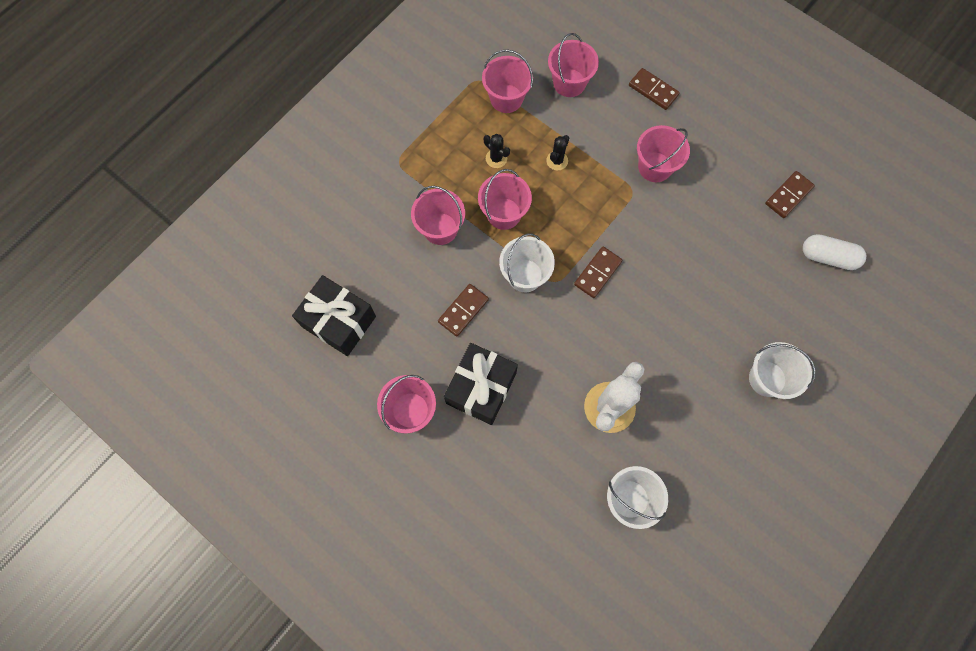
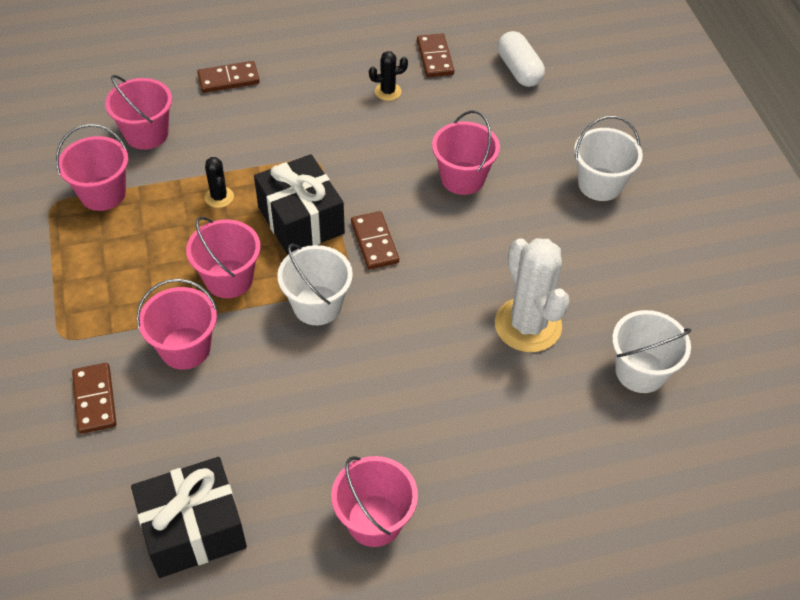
camera: 55 degrees left, 20 degrees down
(463, 310) = (303, 388): brown domino -> brown domino (94, 400)
(481, 388) = (409, 429): black gift -> black gift (301, 220)
(496, 158) = (160, 245): black cactus -> black cactus (388, 92)
(655, 167) = (308, 128): pink bucket -> pink bucket (462, 178)
(828, 257) = (519, 70): white capsule -> white capsule turned 75 degrees counterclockwise

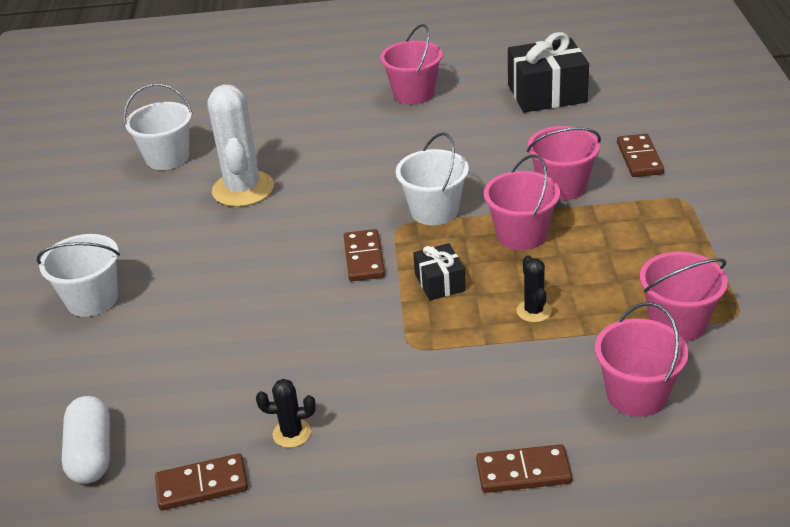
camera: 165 degrees left, 15 degrees down
(301, 220) = (439, 282): black gift -> black gift, size x0.54
(435, 58) = (202, 485): brown domino -> brown domino turned 75 degrees clockwise
(462, 178) = (242, 315): pink bucket -> none

